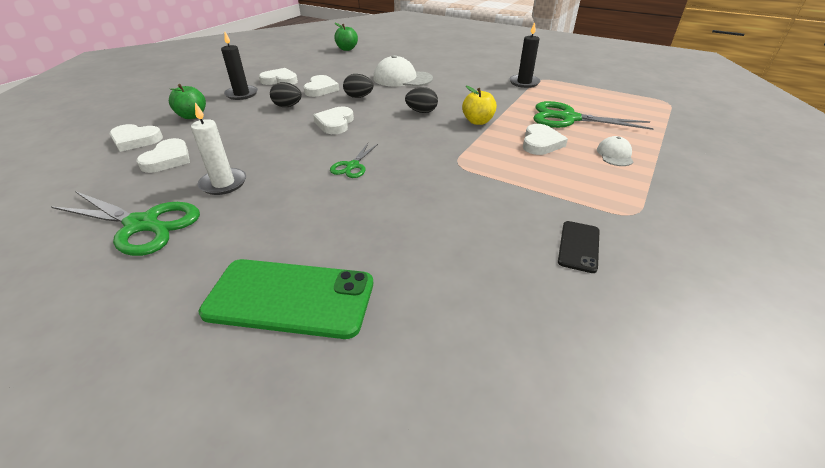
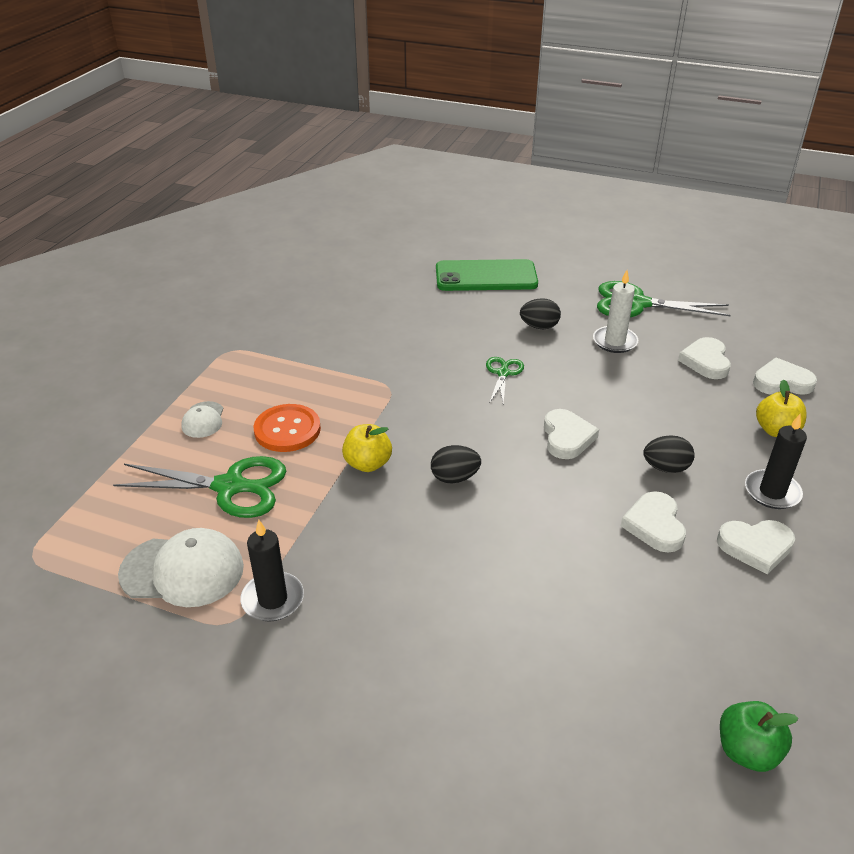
camera: 170 degrees right, 0 degrees up
(192, 116) = (776, 430): green apple -> yellow apple
(358, 97) = (572, 507): black egg -> black egg (539, 326)
(402, 79) = (523, 585): white cap -> white cap (183, 571)
(541, 143) = (287, 430): white heart -> orange button
(578, 246) = (289, 321): black phone -> none

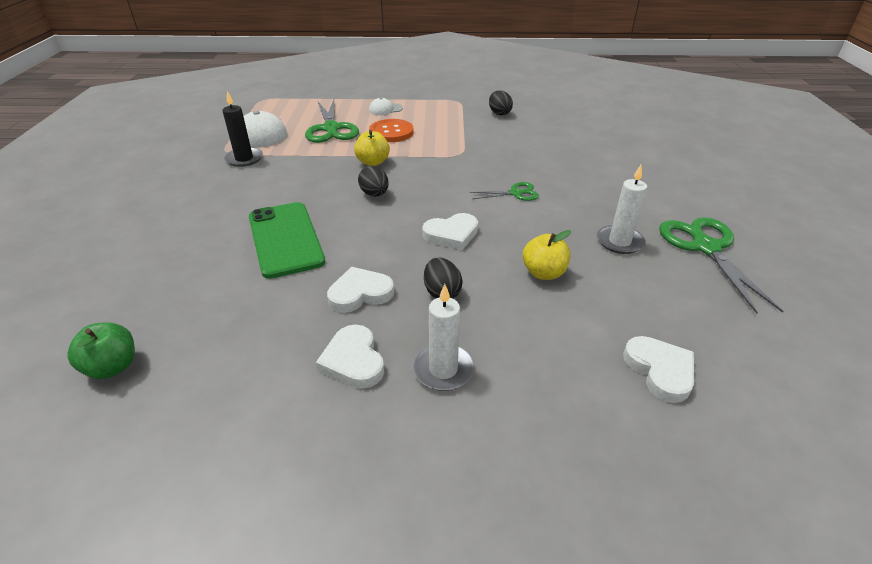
camera: 70 degrees right, 0 degrees up
(486, 276) = (650, 164): green phone -> green phone (285, 239)
(539, 326) = (601, 199): black egg -> black egg (499, 113)
(705, 361) = (644, 304): white heart -> none
(772, 492) = (443, 369): black candle -> white candle
(776, 430) = (555, 369): yellow apple -> yellow apple (543, 273)

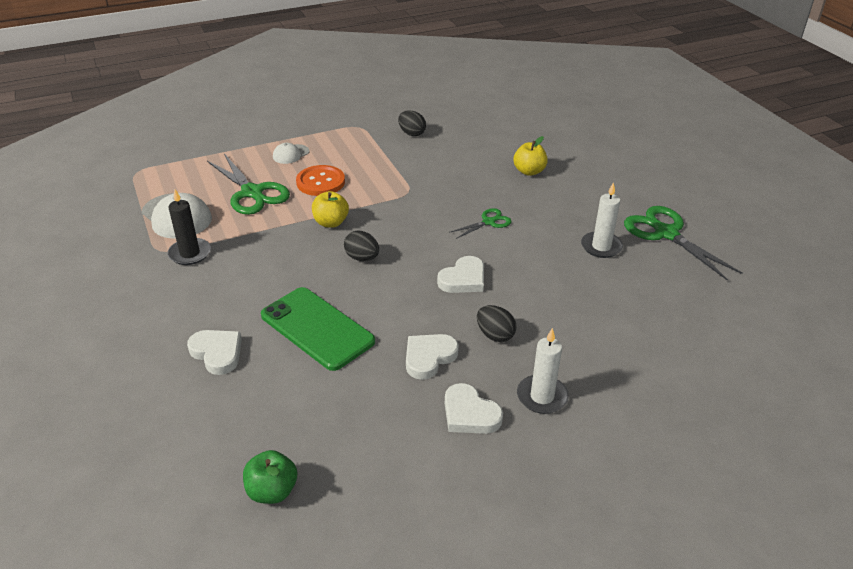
camera: 25 degrees left, 0 degrees up
(543, 273) = (561, 293): yellow apple -> yellow apple (529, 171)
(660, 370) = (687, 345): white heart -> white heart (217, 353)

